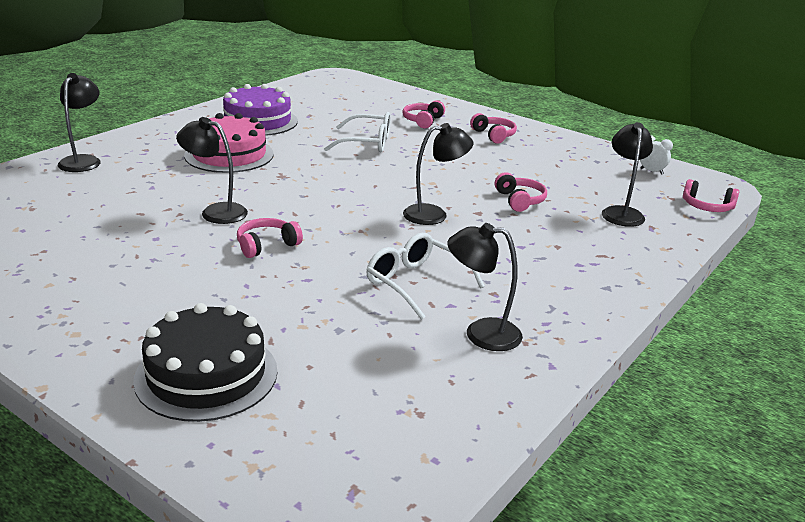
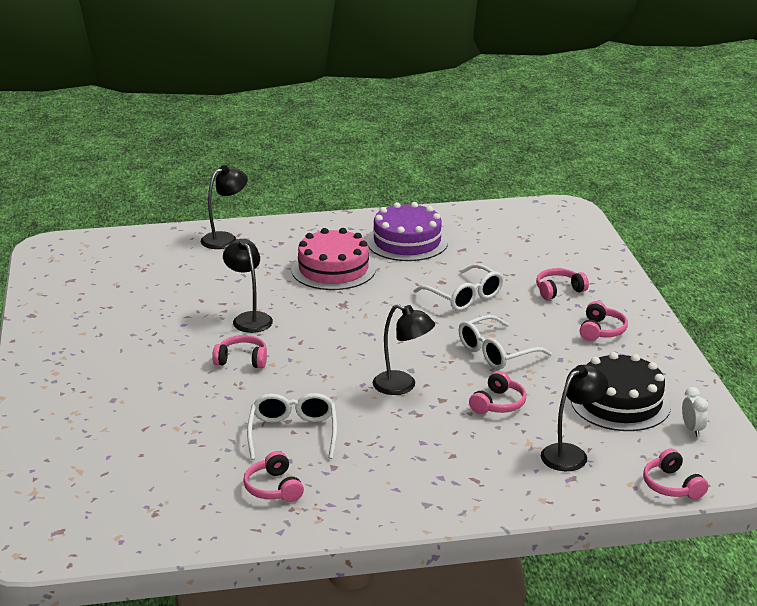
camera: 45 degrees right, 0 degrees up
(206, 375) = (82, 431): black cake -> black cake (620, 402)
(456, 169) = (496, 352): none -> white glasses
(481, 333) = (273, 488): black lamp -> pink headphones

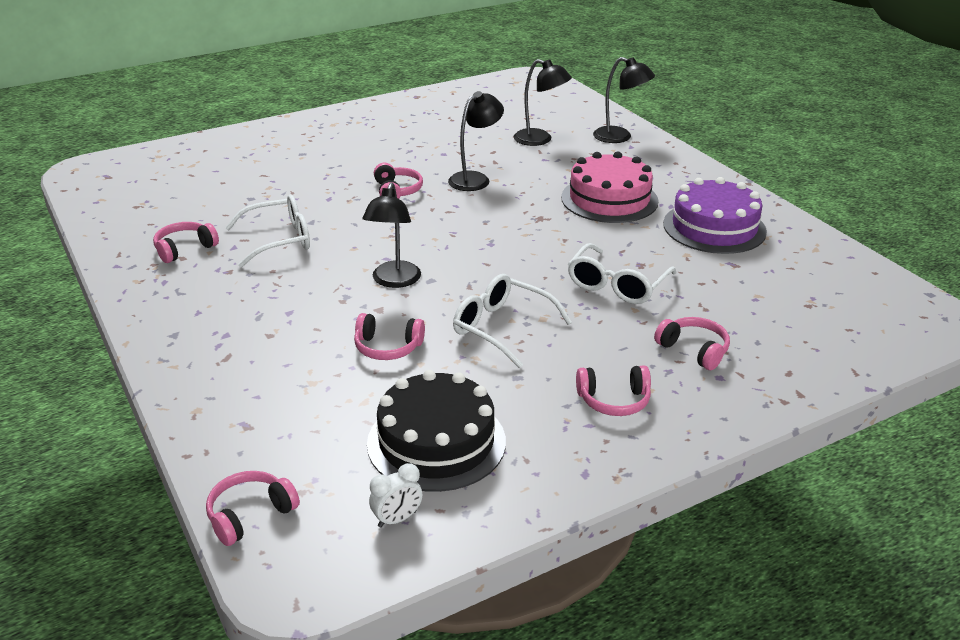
camera: 70 degrees right, 5 degrees up
(571, 453) = (299, 417): black lamp -> black lamp (540, 140)

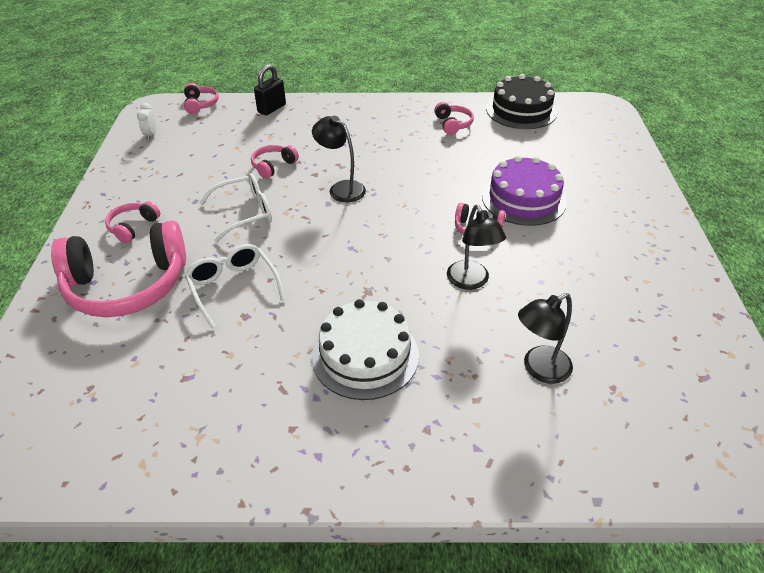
camera: 120 degrees right, 10 degrees up
(220, 418) = (272, 108): none -> black padlock
(278, 240) = (436, 158): white glasses -> none
(436, 442) = (181, 158): black cake -> black cake (521, 110)
(609, 199) = (365, 355): pink cake -> white cake
(620, 137) = (509, 452): black lamp -> none
(694, 350) = (127, 285): pink headphones -> pink headphones, size x2.27
(714, 227) = (250, 405): purple cake -> purple cake (523, 199)

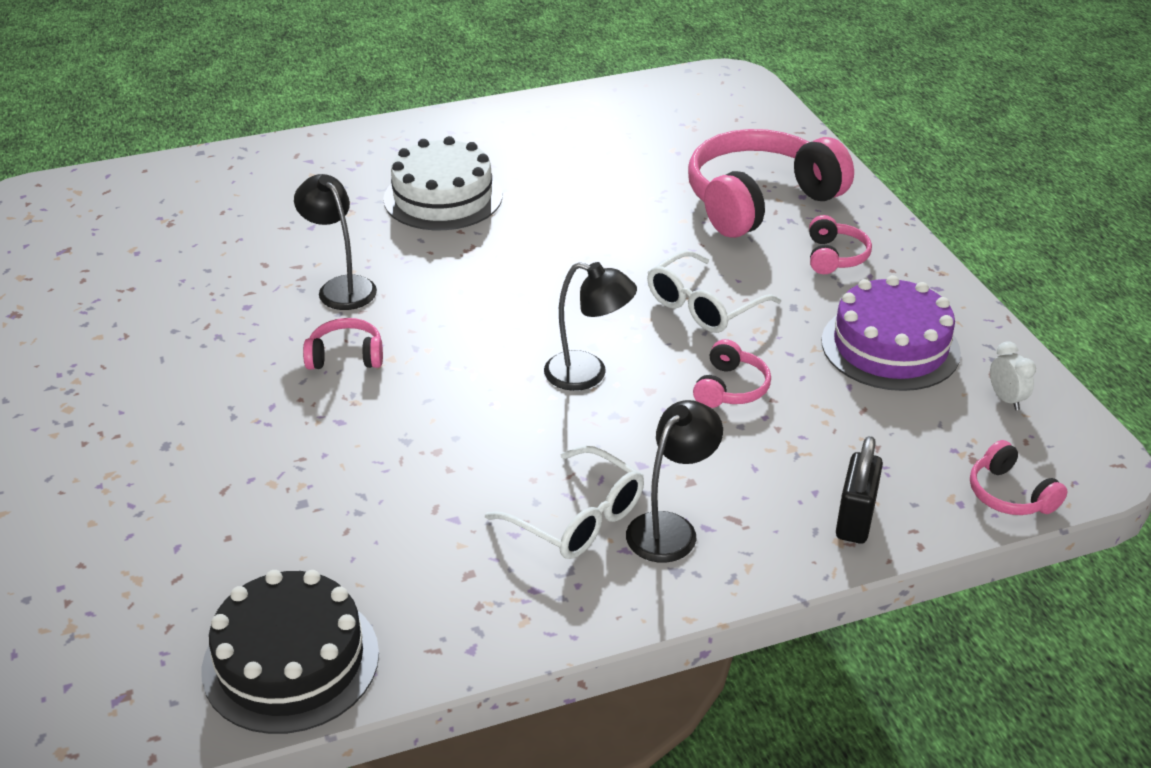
camera: 160 degrees right, 5 degrees down
(233, 288) = (634, 222): white glasses -> white glasses (577, 518)
(453, 124) = (443, 572): pink headphones -> none
(523, 199) = (275, 423): purple cake -> purple cake (890, 346)
(539, 369) = (250, 222): black lamp -> black lamp (670, 528)

